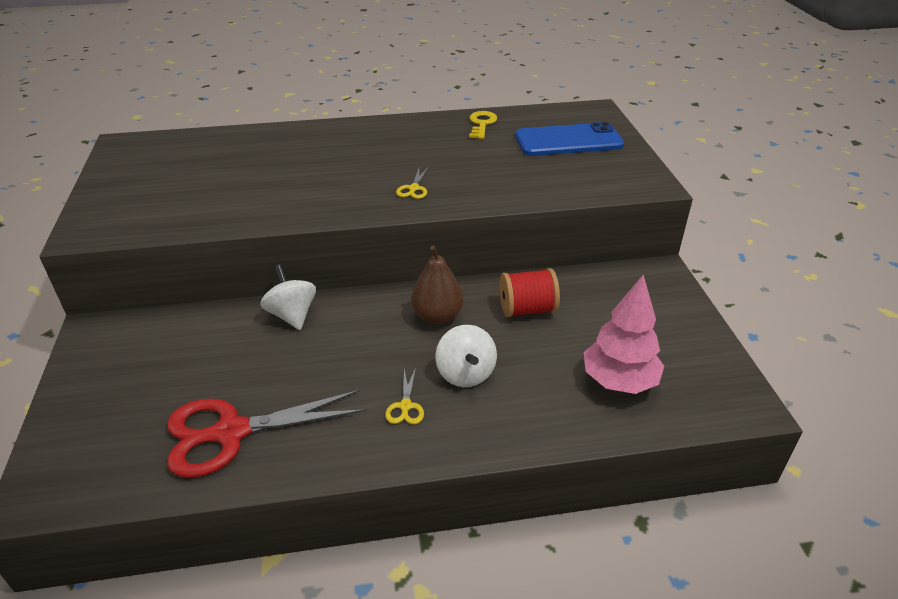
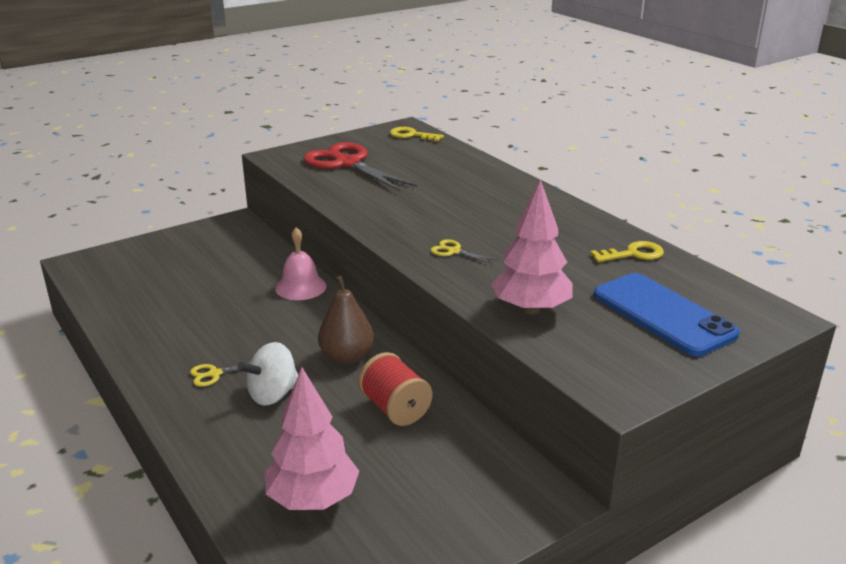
camera: 65 degrees right, 10 degrees down
(149, 146) = (411, 135): none -> yellow key
(231, 432) = (154, 307): red scissors -> red scissors (347, 163)
(292, 315) = (301, 287): white spinning top -> pink bell
(414, 188) = (454, 251): yellow scissors -> yellow scissors turned 45 degrees clockwise
(529, 183) = (530, 309): none -> pink tree

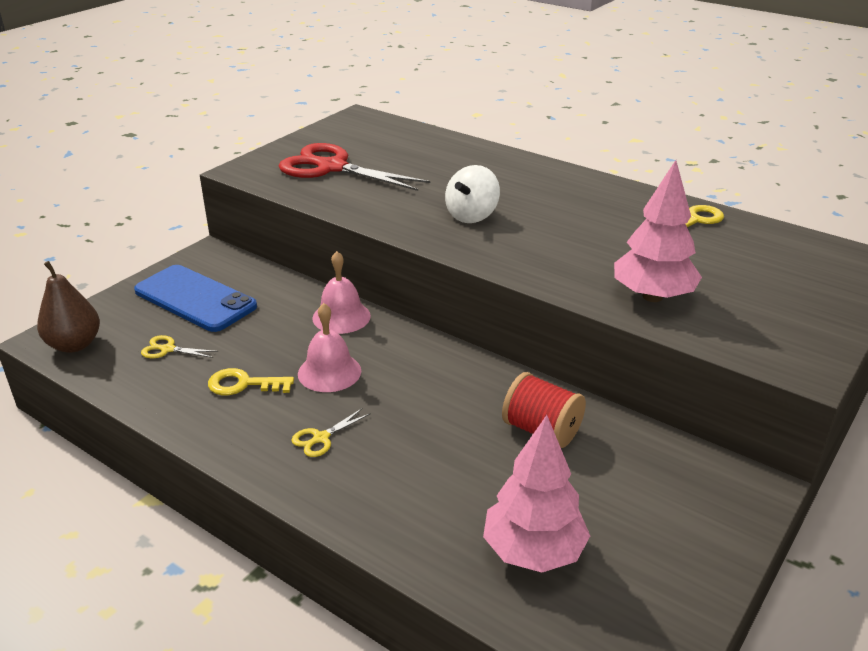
camera: 20 degrees left, 5 degrees up
(259, 326) = (329, 372): none -> pink bell
(273, 395) = (403, 446): white spinning top -> white spinning top (472, 216)
(347, 357) = (450, 385): brown pear -> brown pear (74, 345)
(411, 135) = (374, 125): yellow key -> yellow key (243, 384)
(454, 251) = (527, 248): yellow scissors -> yellow scissors (167, 349)
(663, 314) = (772, 277): blue phone -> blue phone (195, 299)

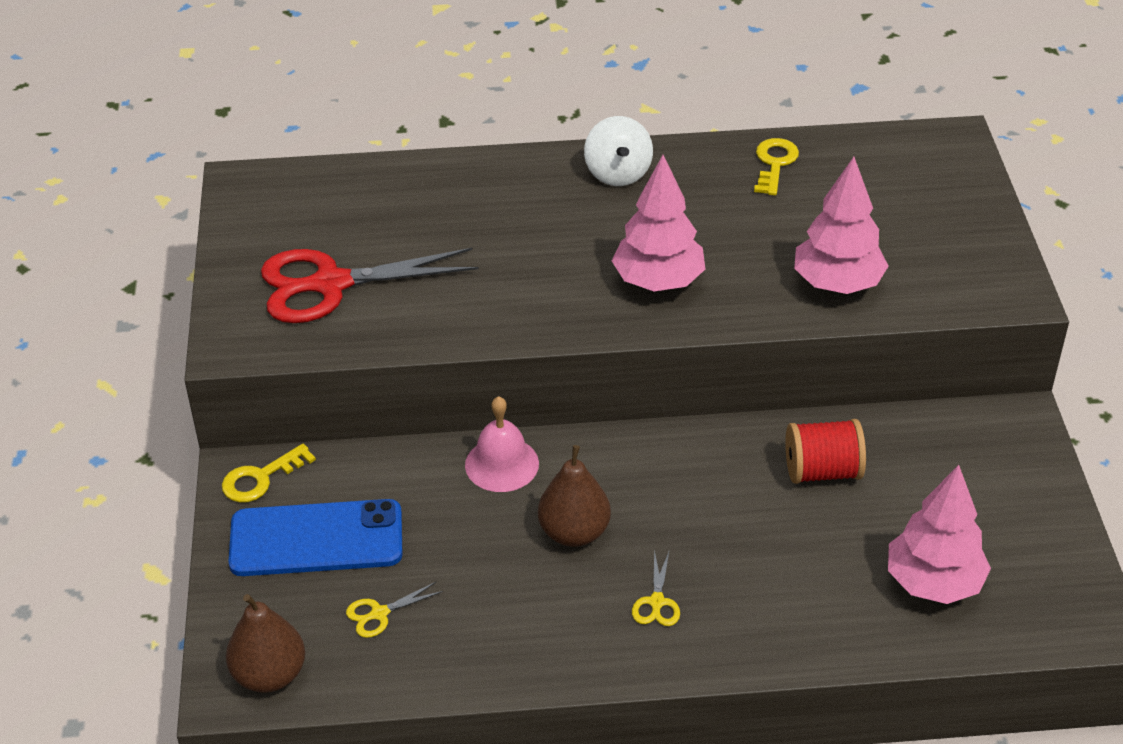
camera: 40 degrees left, 10 degrees up
(243, 384) = (512, 599): yellow key -> yellow key (260, 478)
(329, 372) = (574, 532): pink bell -> brown pear
(472, 216) = (569, 273): white spinning top -> white spinning top (618, 173)
(522, 242) = (658, 281): none -> pink tree

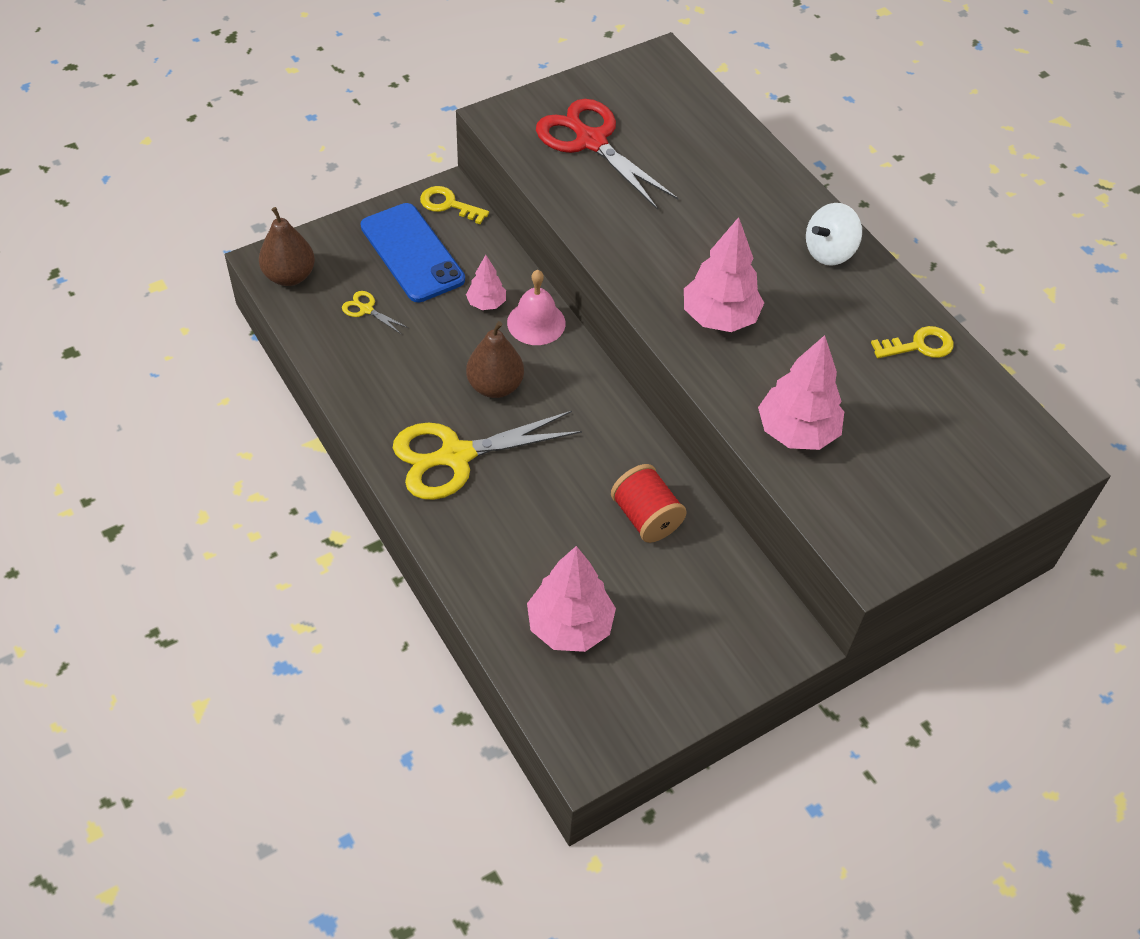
camera: 60 degrees right, 10 degrees up
(444, 497) = (486, 303): none -> pink tree
(657, 602) = (456, 456): yellow scissors -> yellow scissors, size x2.43

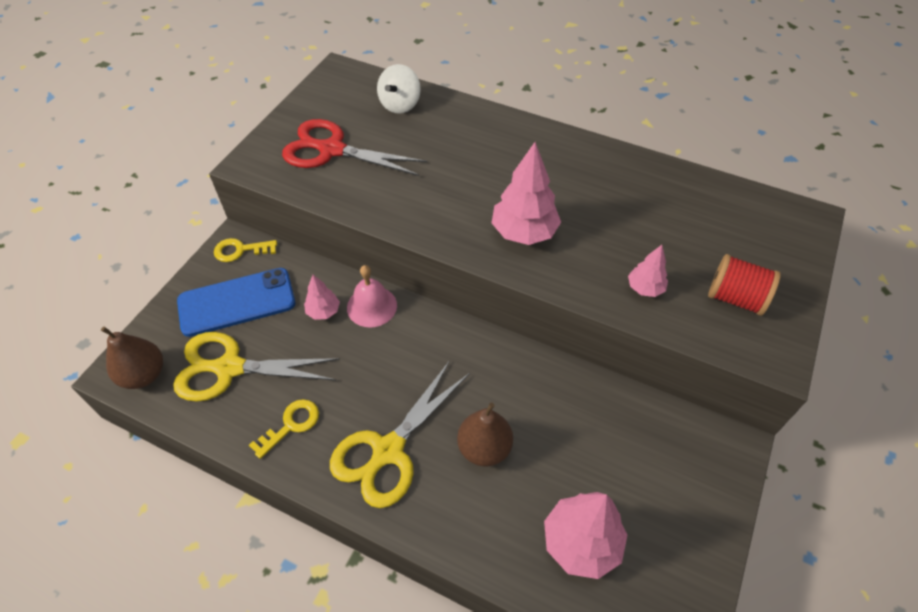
camera: 30 degrees left, 0 degrees up
(366, 309) = (230, 368): yellow scissors -> yellow scissors, size x2.43
(412, 253) = (237, 302): blue phone -> blue phone turned 45 degrees counterclockwise
(495, 386) = (377, 374): brown pear -> brown pear (484, 448)
(646, 517) = (564, 413): red spool -> red spool (735, 298)
(796, 432) = (645, 288): pink tree -> pink tree, size x0.54
(829, 252) = (555, 149): white spinning top -> white spinning top (400, 105)
(919, 346) = (664, 184): yellow key -> yellow key (291, 425)

